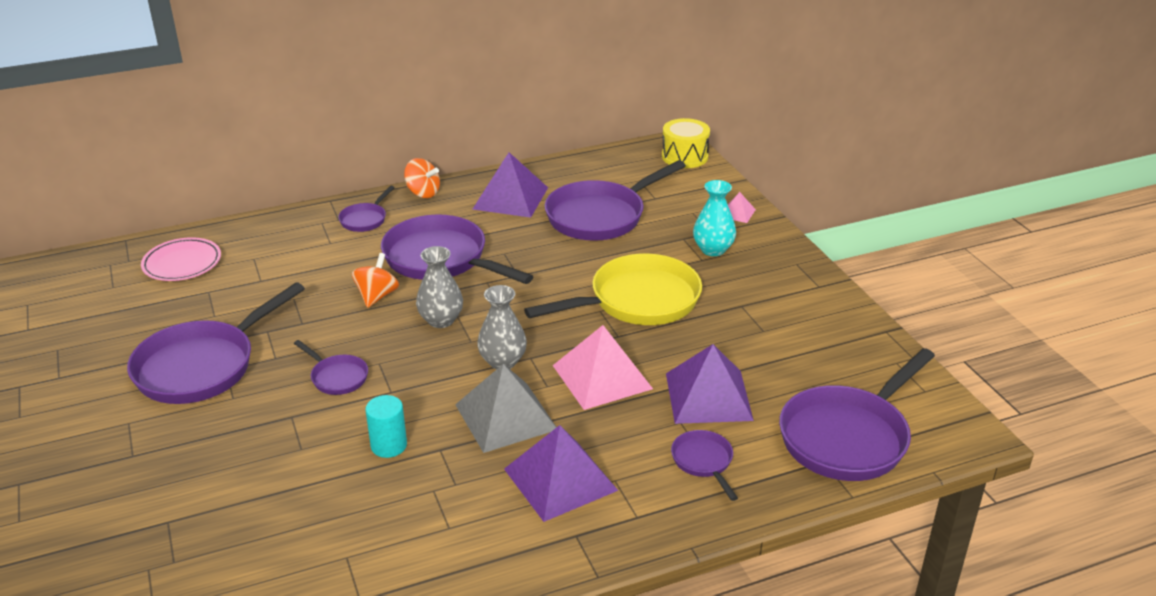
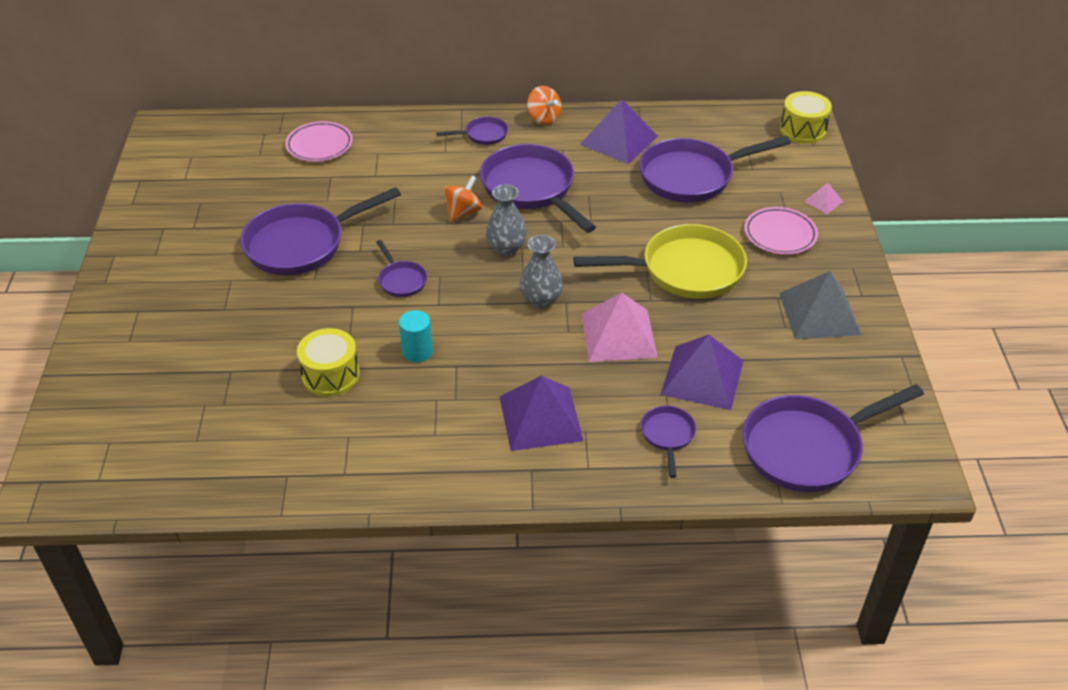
camera: 20 degrees right, 10 degrees up
(296, 495) = (330, 375): none -> yellow drum
(365, 219) = (483, 135): purple pan -> purple pan turned 150 degrees counterclockwise
(506, 416) = (521, 351): grey pyramid -> grey pyramid (819, 313)
(713, 249) = (780, 234): turquoise vase -> pink plate

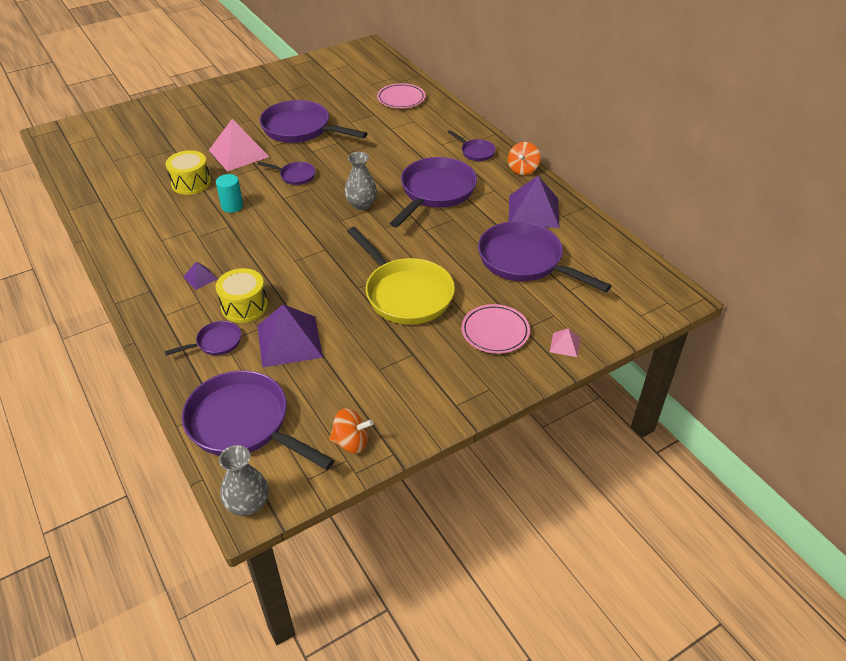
camera: 60 degrees right, 0 degrees up
(401, 280) = (295, 176): purple pan -> purple pan turned 105 degrees counterclockwise
(463, 212) = (383, 174): orange spinning top -> orange spinning top (351, 442)
(541, 300) = (319, 237): grey vase -> grey vase (248, 504)
(541, 418) = (200, 278): purple pyramid -> purple pyramid, size x0.46
(618, 335) = (307, 285): pink pyramid -> pink pyramid (238, 153)
(803, 130) = (656, 303): yellow drum -> yellow drum (244, 306)
(819, 313) = (411, 385): grey pyramid -> none

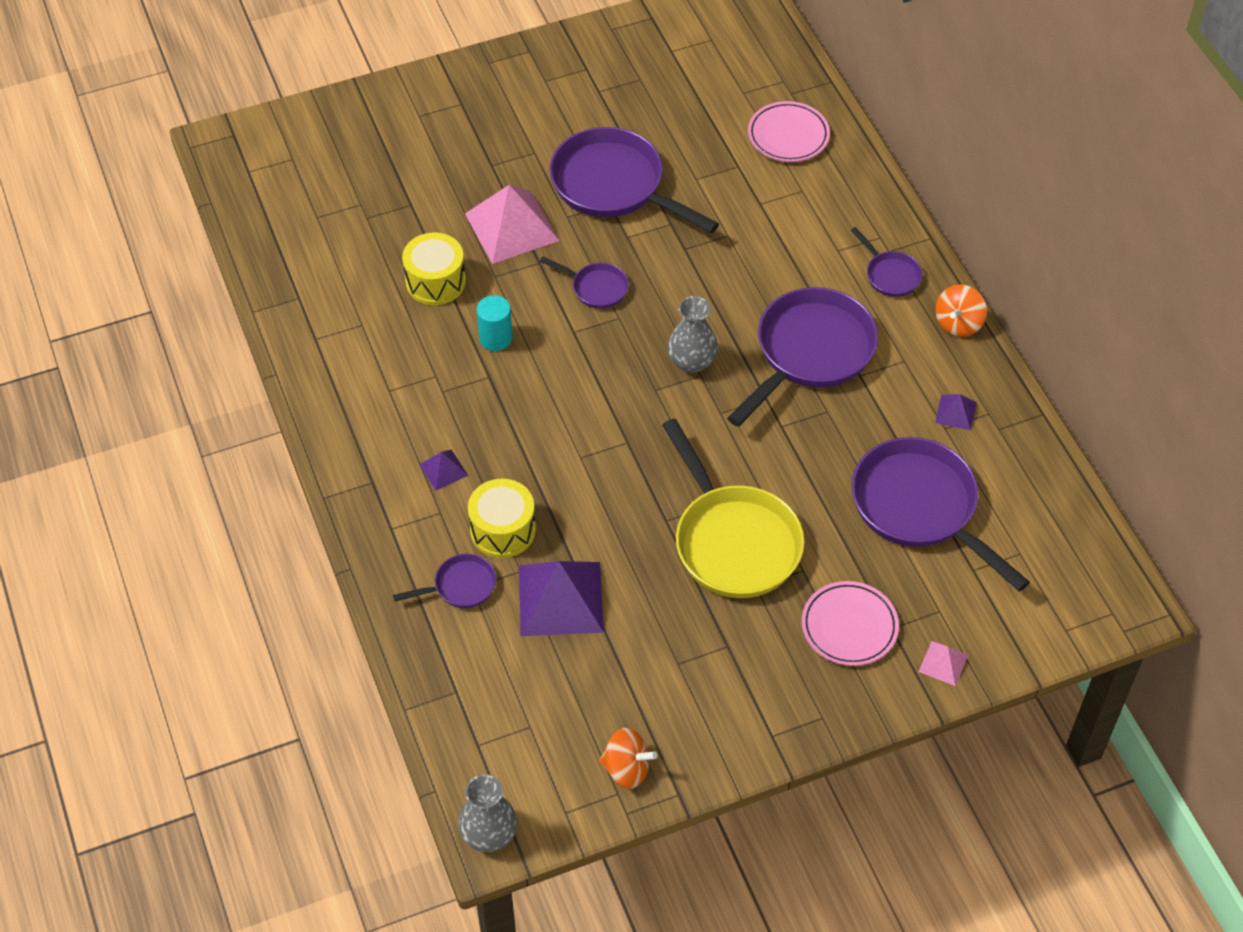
camera: 10 degrees right, 10 degrees up
(244, 424) = (491, 720): purple pan -> none
(533, 211) = (955, 412): purple pyramid -> purple pyramid, size x0.46

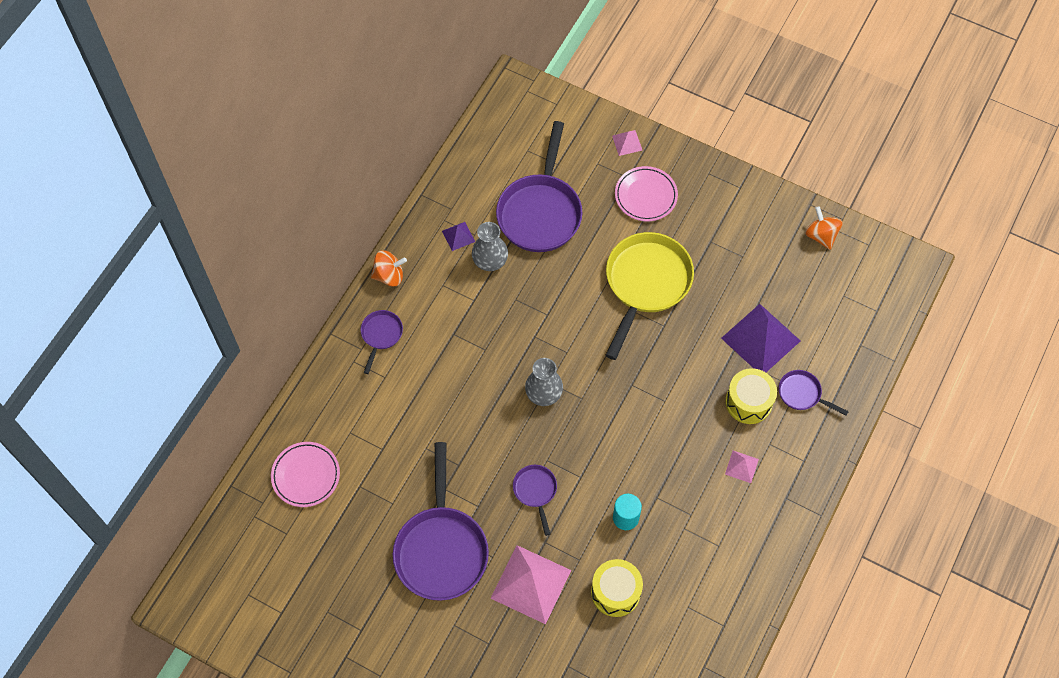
camera: 130 degrees left, 10 degrees up
(443, 470) = (741, 466): purple pyramid -> pink pyramid
(489, 834) = (913, 268): grey vase -> grey vase (490, 261)
(810, 352) = (480, 337): purple pan -> none

